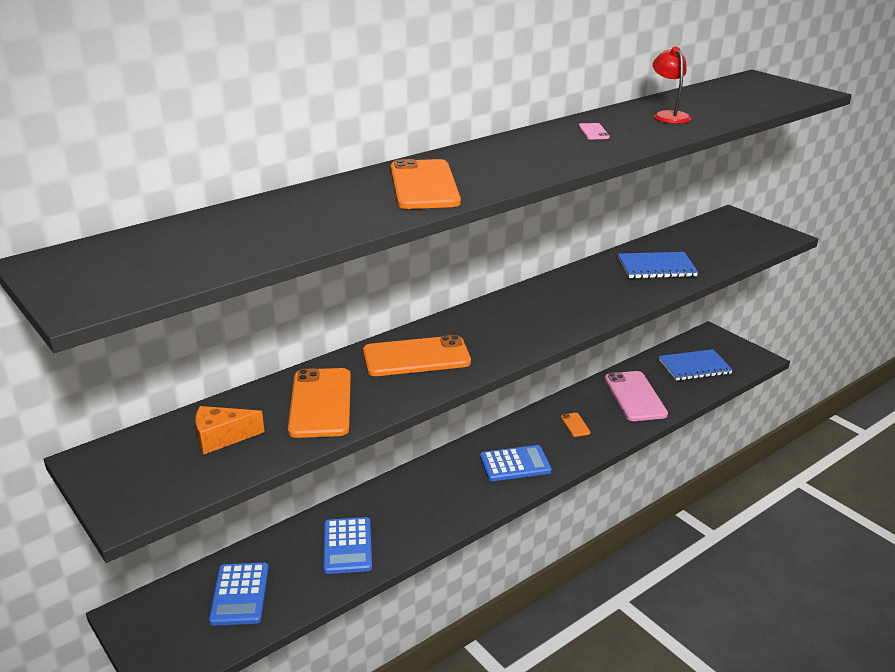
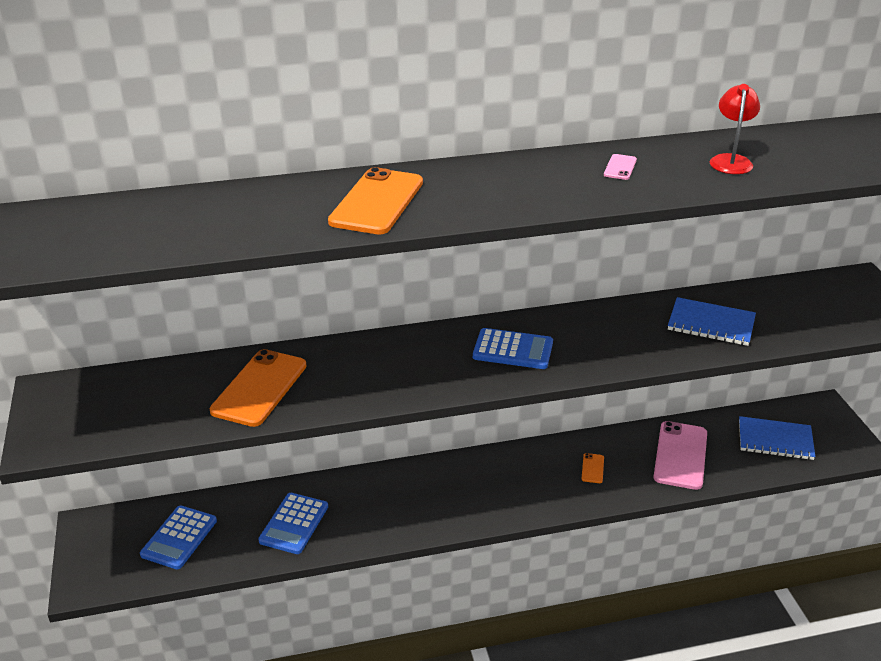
camera: 25 degrees right, 5 degrees up
(222, 438) = (156, 398): orange cheese -> none
(416, 357) = (379, 364): orange phone -> none
(515, 464) = (501, 492): blue calculator -> blue calculator (513, 350)

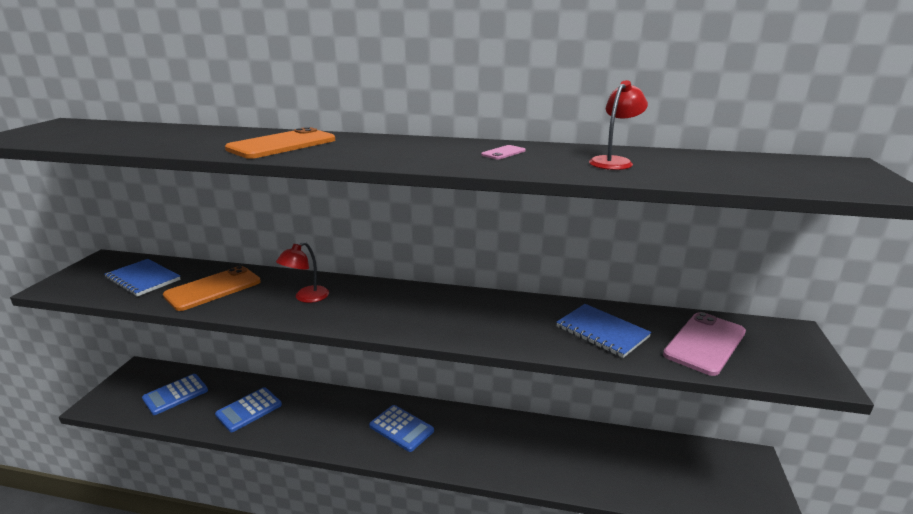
camera: 25 degrees right, 10 degrees down
(385, 368) = (306, 297): none -> red lamp
(513, 350) = (411, 309): blue calculator -> blue calculator (401, 428)
(592, 468) = (495, 443): orange phone -> none
(680, 455) = (580, 458): pink phone -> pink phone (704, 343)
(775, 440) = (682, 474): blue notebook -> blue notebook (143, 279)

